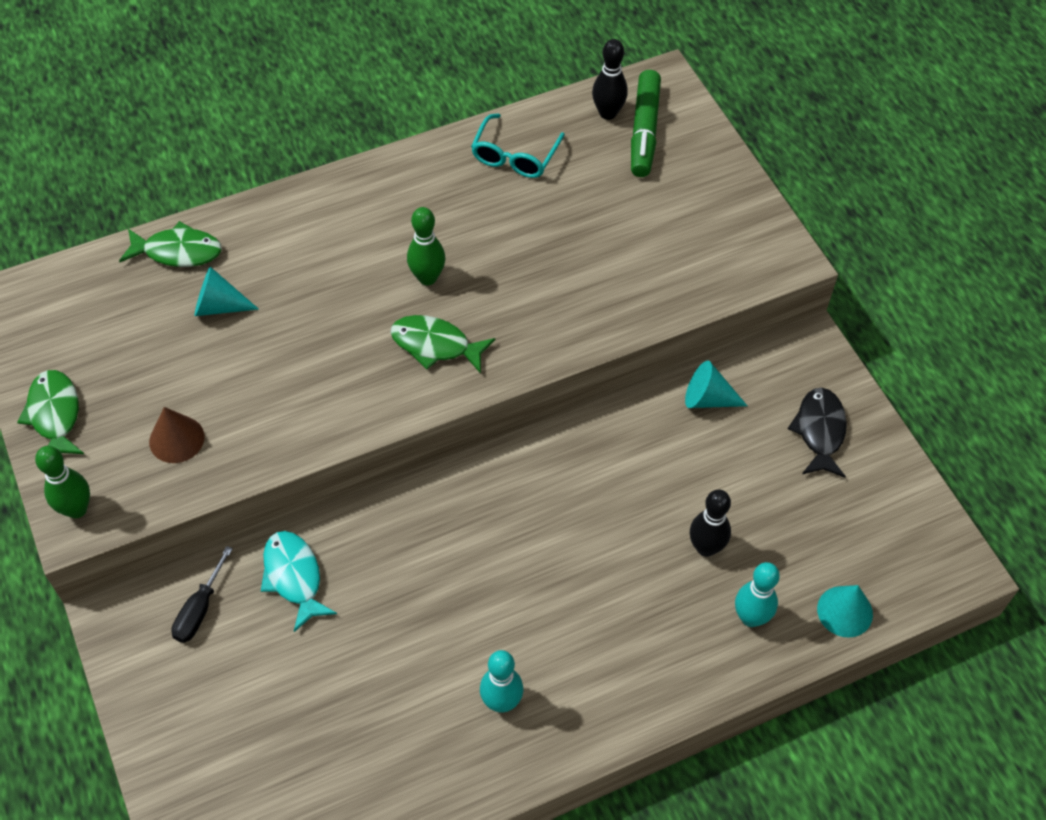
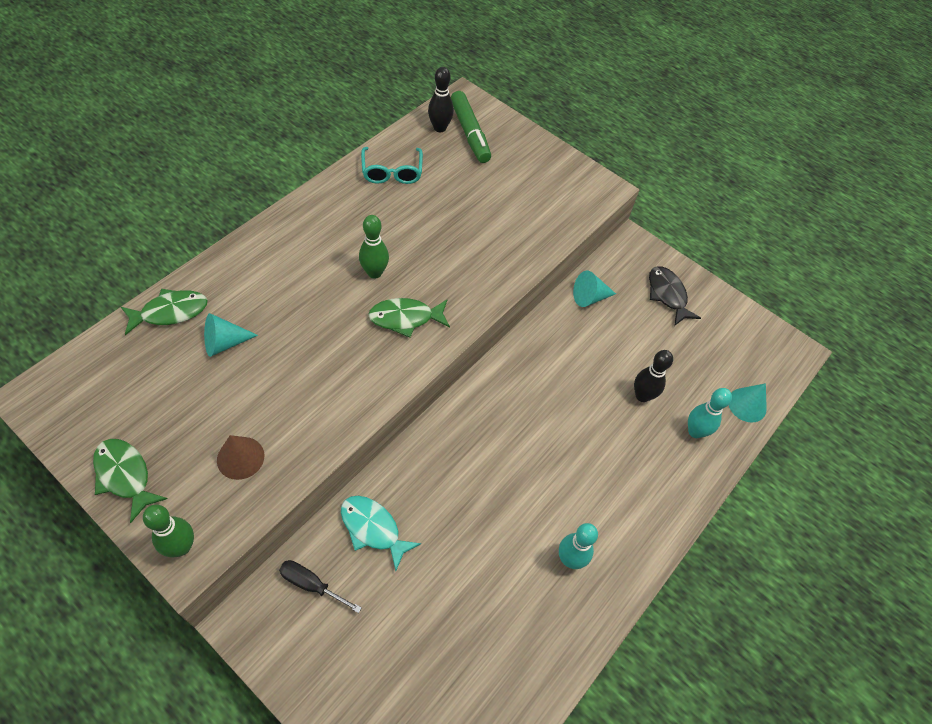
camera: 30 degrees left, 0 degrees up
(199, 609) = (311, 584): black screwdriver -> black screwdriver turned 120 degrees clockwise

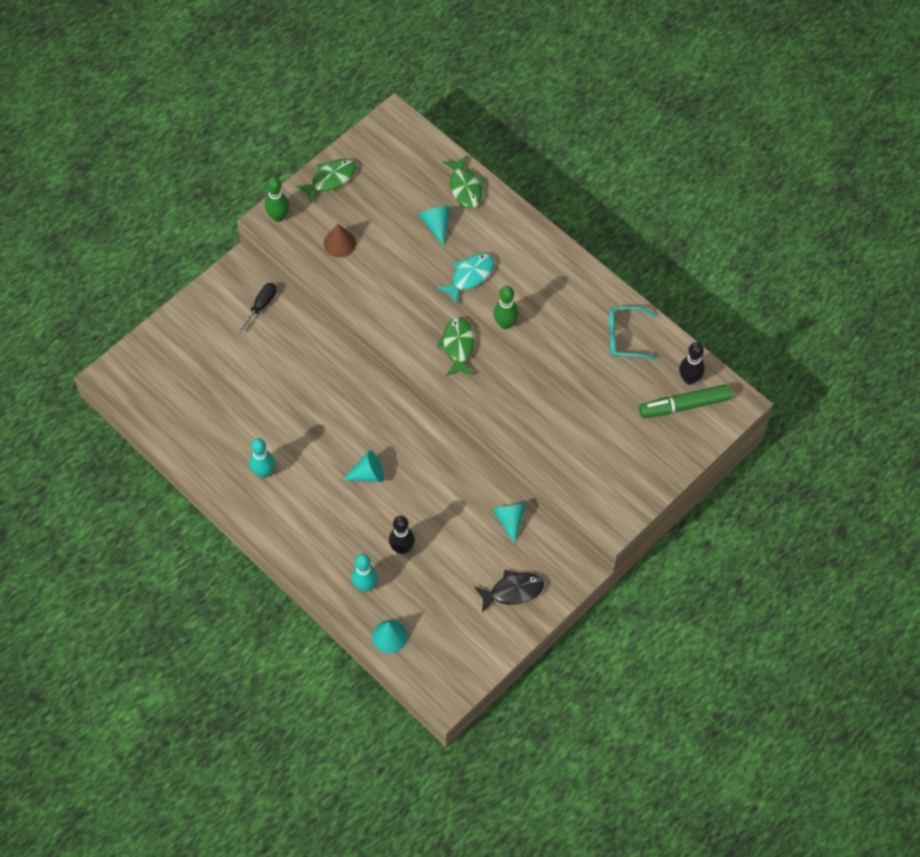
camera: 100 degrees right, 5 degrees up
(373, 529) = (298, 342): turquoise fish -> turquoise fish (469, 276)
(556, 434) = (368, 474): none -> turquoise cone

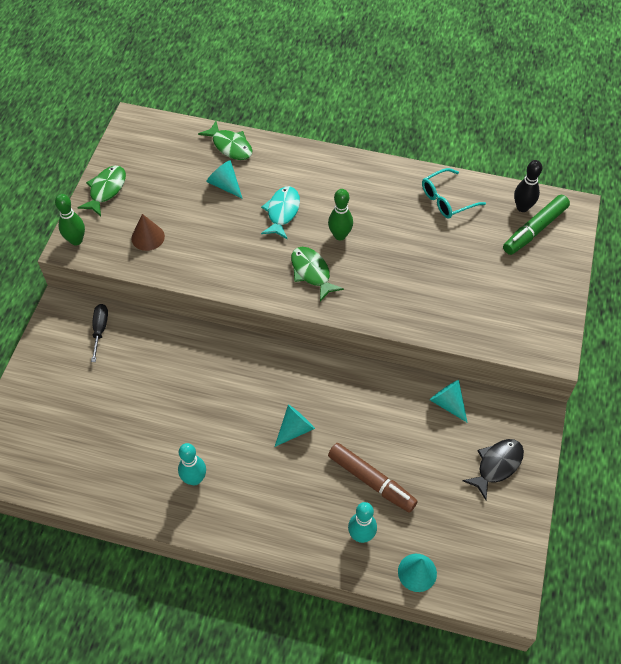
camera: 30 degrees left, 5 degrees down
(402, 548) = (371, 481): black bowling pin -> brown marker

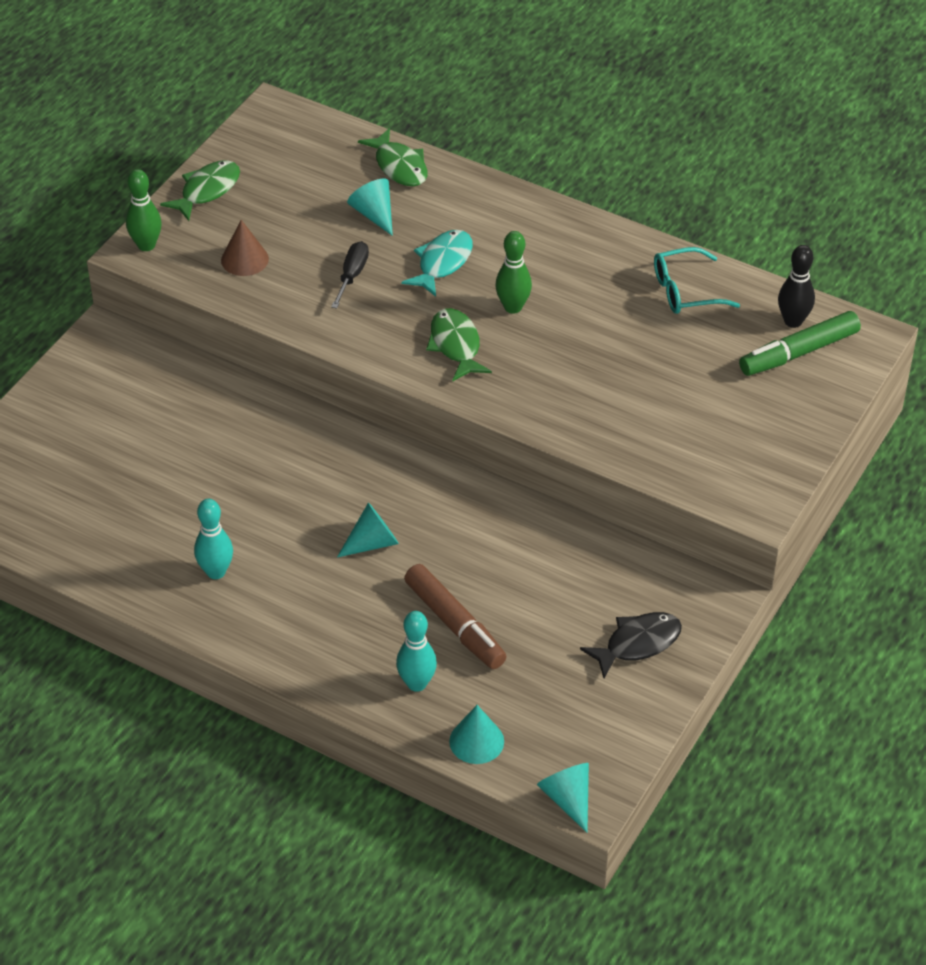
camera: 15 degrees right, 10 degrees down
(100, 330) = (147, 371): black screwdriver -> black screwdriver (352, 275)
(448, 403) = (599, 556): turquoise cone -> turquoise cone (568, 799)

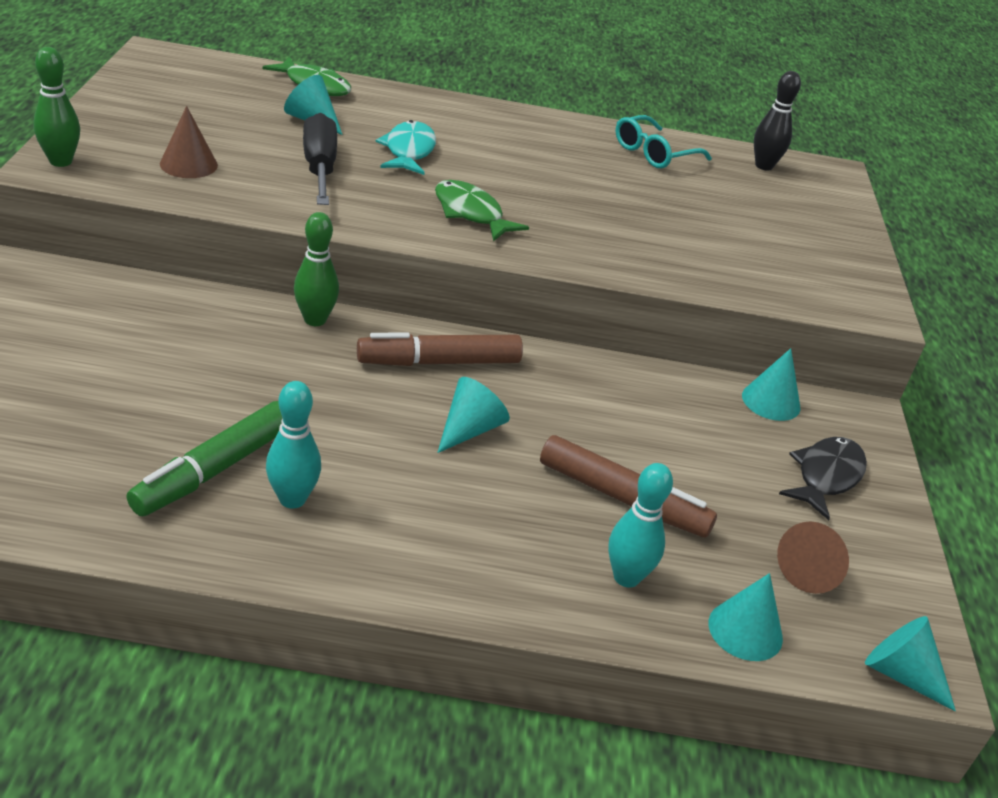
camera: 30 degrees left, 10 degrees down
(207, 190) = (113, 114): green fish -> none
(352, 275) = (320, 168): black screwdriver -> black screwdriver, size x1.56
(382, 477) = (439, 362): none -> brown marker
(513, 307) = (505, 178): green bowling pin -> green bowling pin (315, 320)
(561, 713) = (810, 571): none -> brown cone
(645, 568) = (771, 401): none -> turquoise cone
(798, 353) = (790, 187): green marker -> green marker (214, 470)

